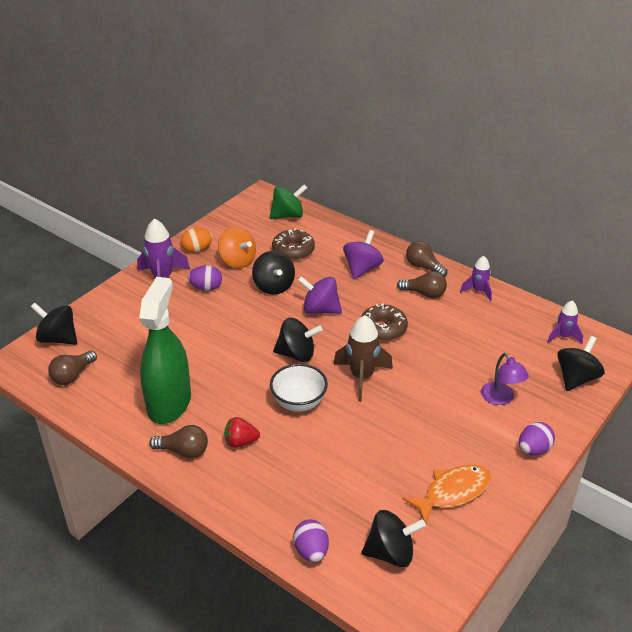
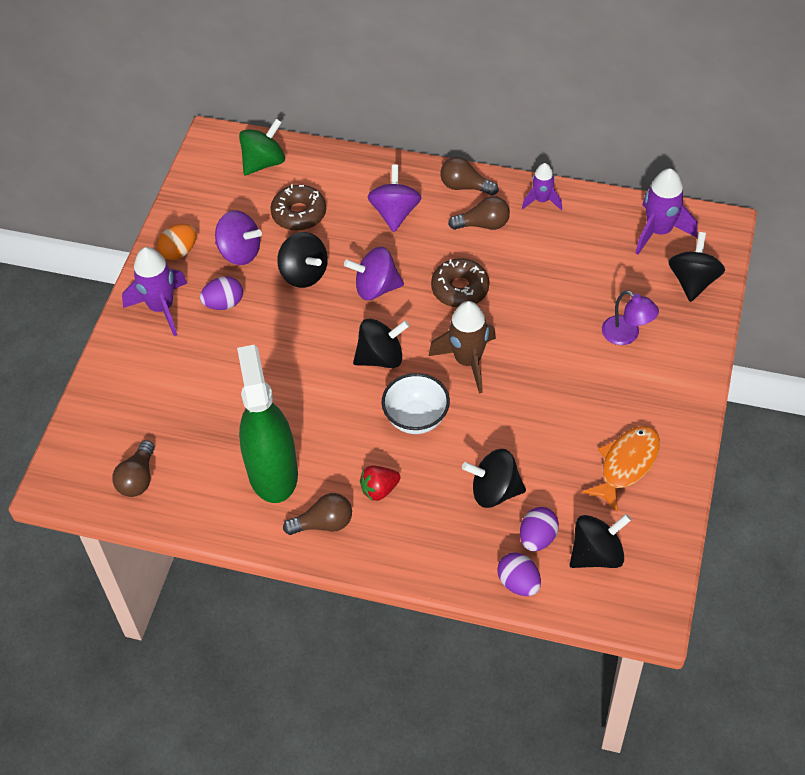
camera: 20 degrees left, 15 degrees up
(58, 338) = (87, 437): black spinning top -> black spinning top (494, 491)
(237, 261) = (240, 252): orange spinning top -> purple spinning top
(533, 449) = (685, 385): purple egg -> purple egg (537, 538)
(563, 336) = (659, 231): purple rocket -> purple rocket, size x1.65

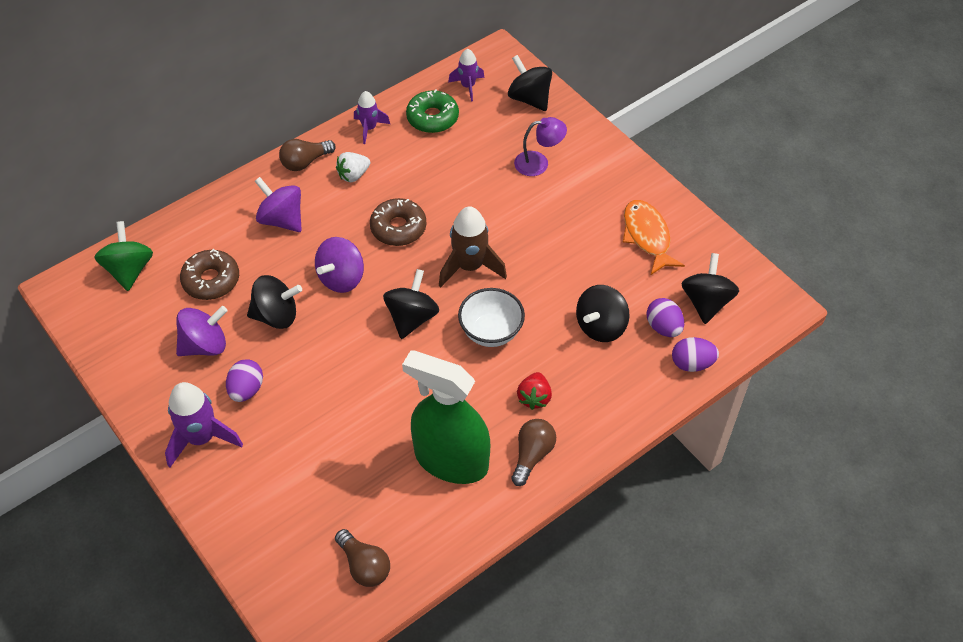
camera: 55 degrees left, 0 degrees up
(179, 251) = (155, 388): orange egg -> none
(483, 224) = (353, 175): brown light bulb -> white strawberry
(598, 232) = (432, 118): none -> green donut
(659, 231) = (468, 86): purple rocket -> purple rocket, size x0.61

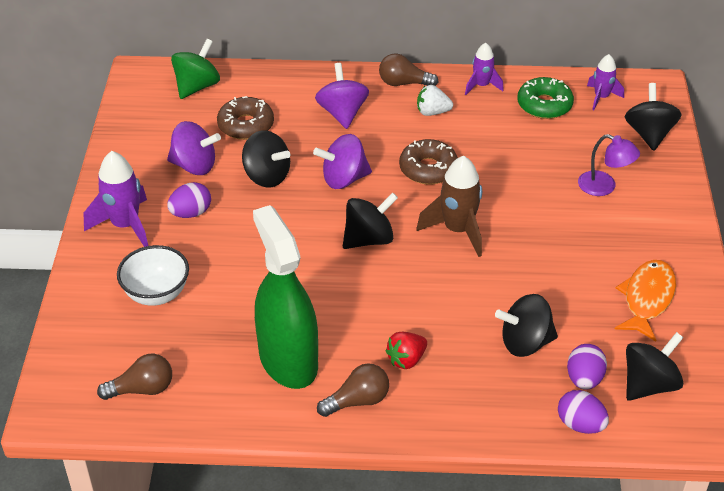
camera: 40 degrees right, 10 degrees down
(364, 565) = (142, 389): brown light bulb -> brown light bulb turned 105 degrees counterclockwise
(491, 332) = (423, 288): white bowl -> white bowl (156, 294)

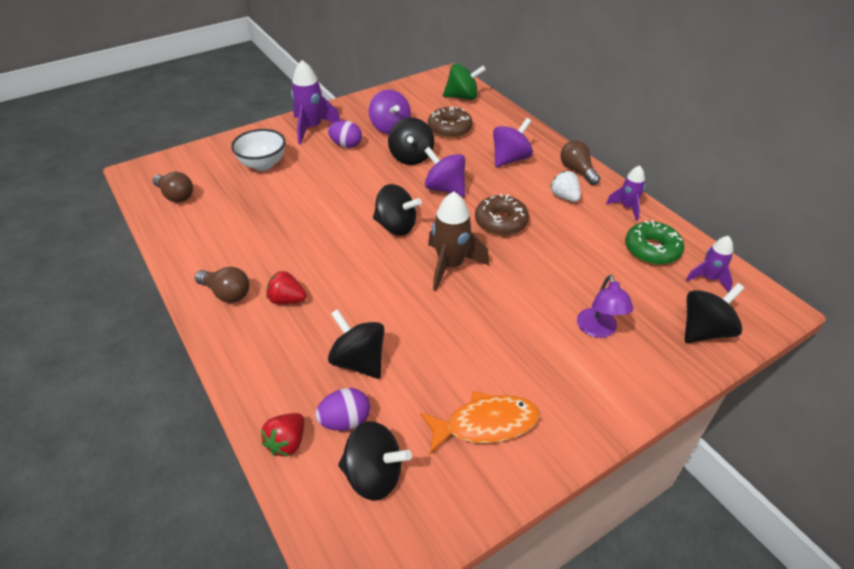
camera: 55 degrees right, 0 degrees up
(288, 360) = (244, 243): green spray bottle -> none
(580, 424) = (287, 442): purple egg -> red strawberry

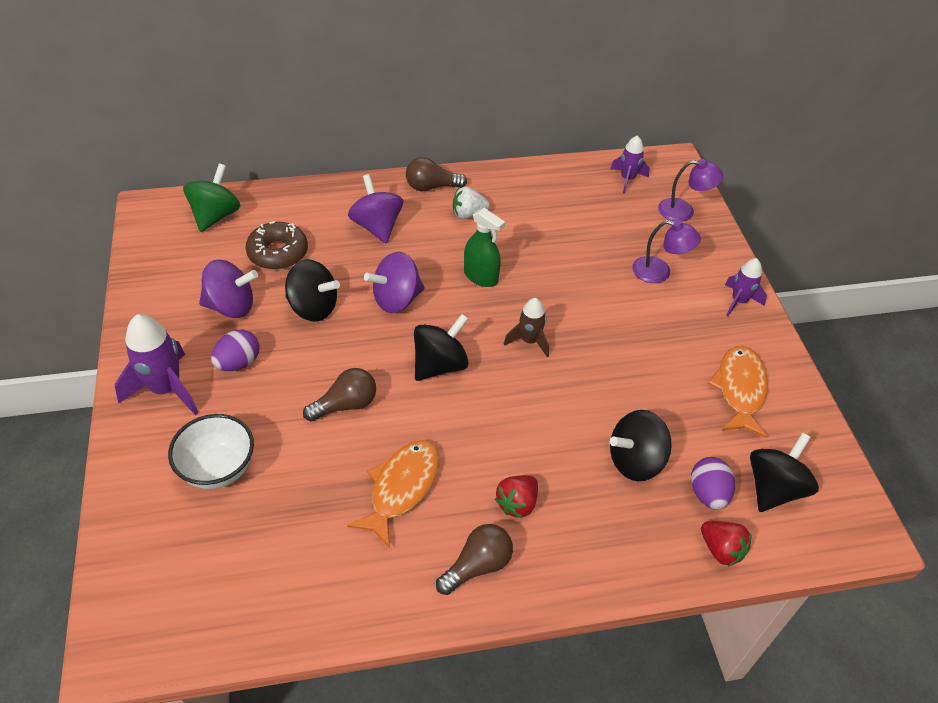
camera: 70 degrees left, 5 degrees up
(176, 196) = (225, 597): brown light bulb -> brown light bulb (346, 405)
(278, 240) = (401, 488): none -> orange fish
(451, 266) = (529, 341): brown rocket -> brown rocket, size x0.61
(501, 222) = (481, 276): brown donut -> green spray bottle
(627, 207) = (509, 181): purple rocket -> purple rocket (739, 301)
(652, 249) = (576, 193): green donut -> none
(704, 330) = (683, 211): black spinning top -> purple lamp

